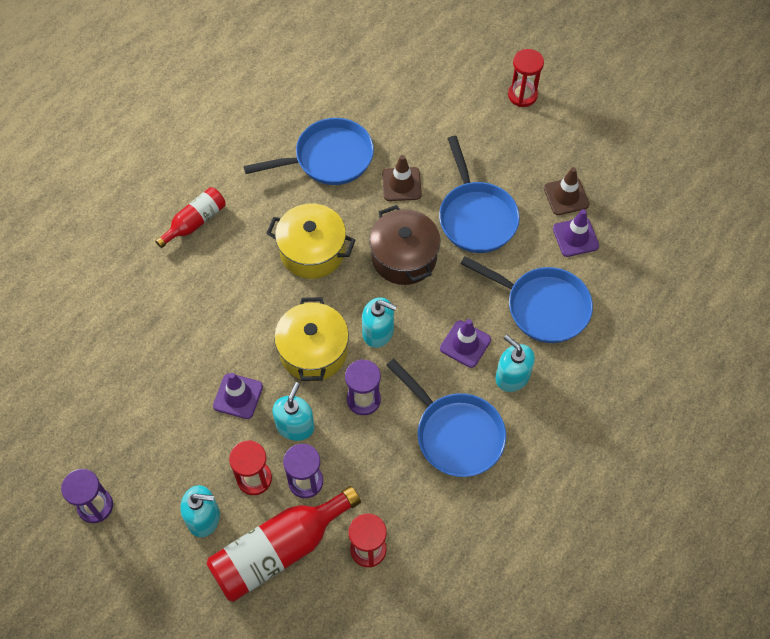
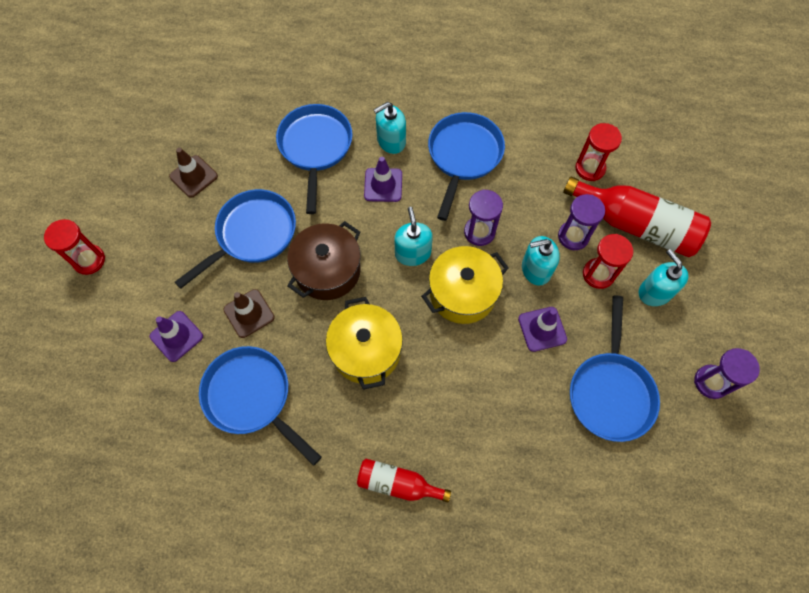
camera: 120 degrees left, 5 degrees up
(148, 416) = (610, 392): none -> blue pan
(512, 376) = (391, 141): turquoise soap dispenser -> turquoise soap dispenser turned 45 degrees clockwise
(575, 237) = (233, 152): purple traffic cone -> purple traffic cone (176, 336)

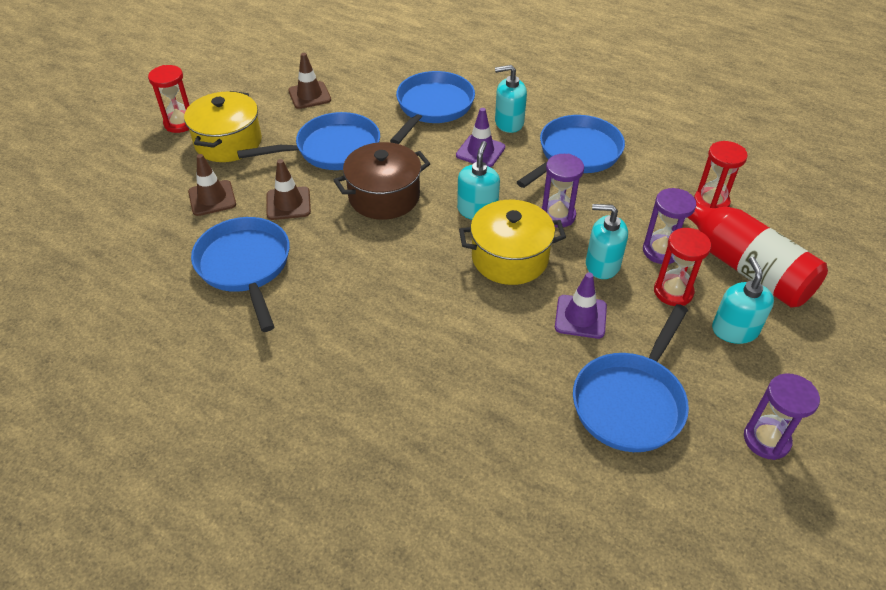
camera: 25 degrees right, 20 degrees down
(176, 336) = (212, 198): purple traffic cone -> brown traffic cone
(366, 351) = (380, 270): yellow pot -> yellow pot (228, 142)
(397, 483) = (338, 391): red bottle -> none

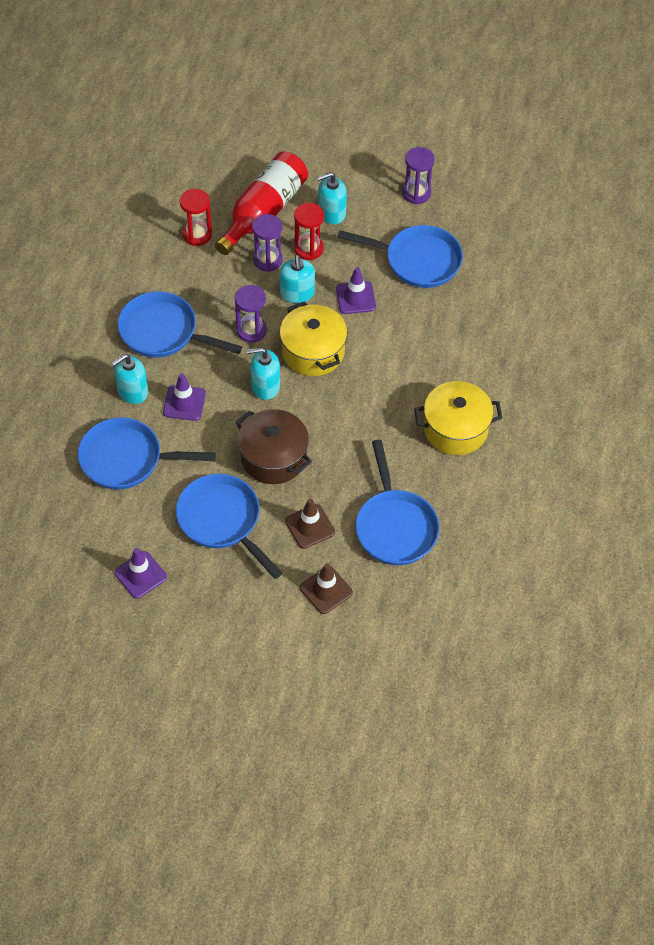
camera: 110 degrees left, 10 degrees up
(180, 123) = (228, 675): red hourglass -> none
(228, 142) = (243, 615): yellow pot -> yellow pot (455, 429)
(245, 266) = (395, 526): blue pan -> blue pan turned 60 degrees counterclockwise
(309, 95) = (140, 575): brown traffic cone -> purple traffic cone
(509, 123) = (132, 391): turquoise soap dispenser -> turquoise soap dispenser turned 75 degrees clockwise

